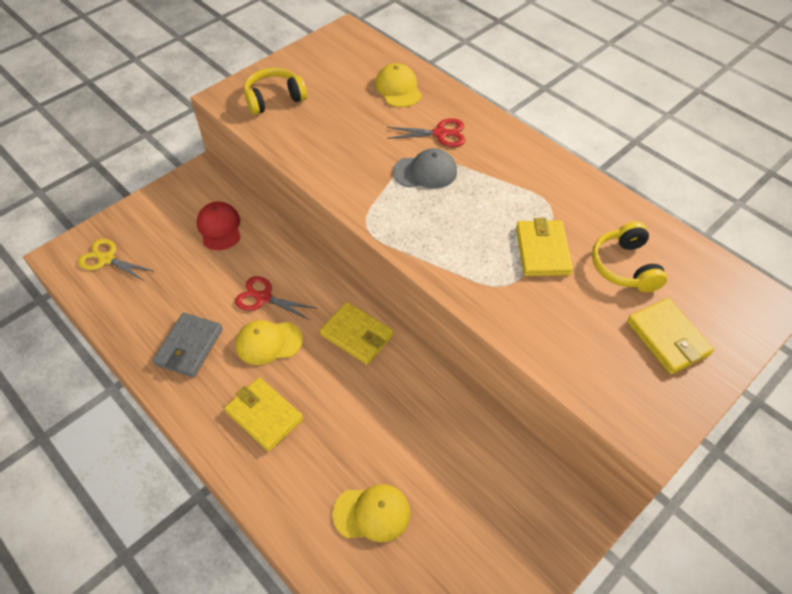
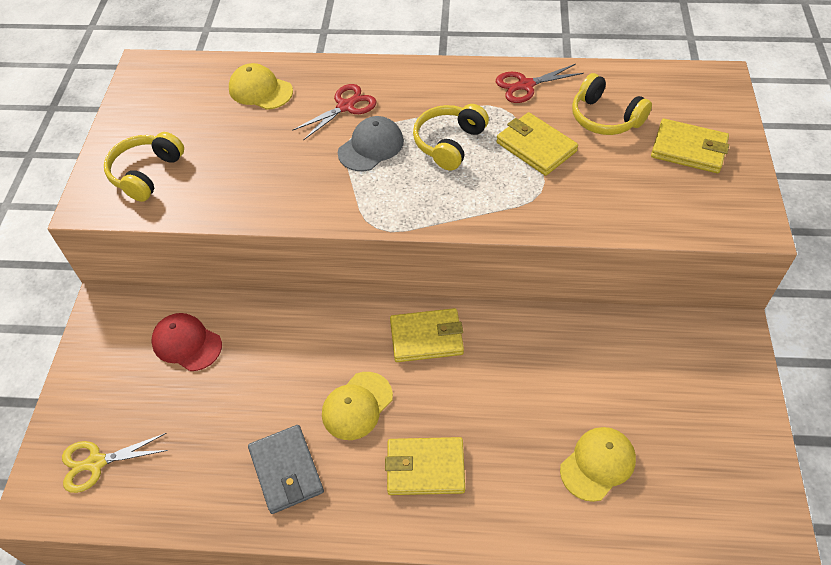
camera: 40 degrees left, 0 degrees up
(263, 298) = (307, 372): red scissors -> red scissors (525, 85)
(481, 205) = (449, 143): none -> yellow headphones

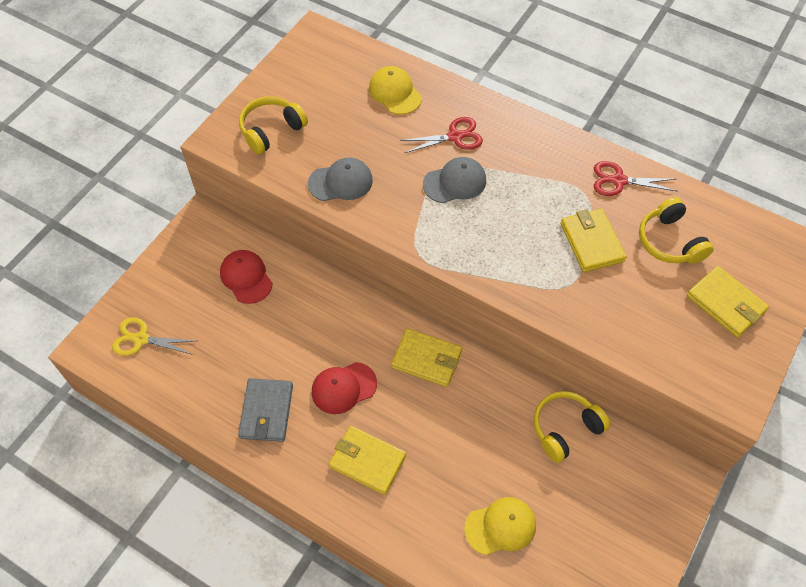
camera: 25 degrees right, 5 degrees up
(252, 192) = (340, 182): none -> grey cap
(357, 406) = (343, 388): yellow cap -> red cap
(449, 143) = (520, 207): yellow headphones -> yellow headphones (565, 429)

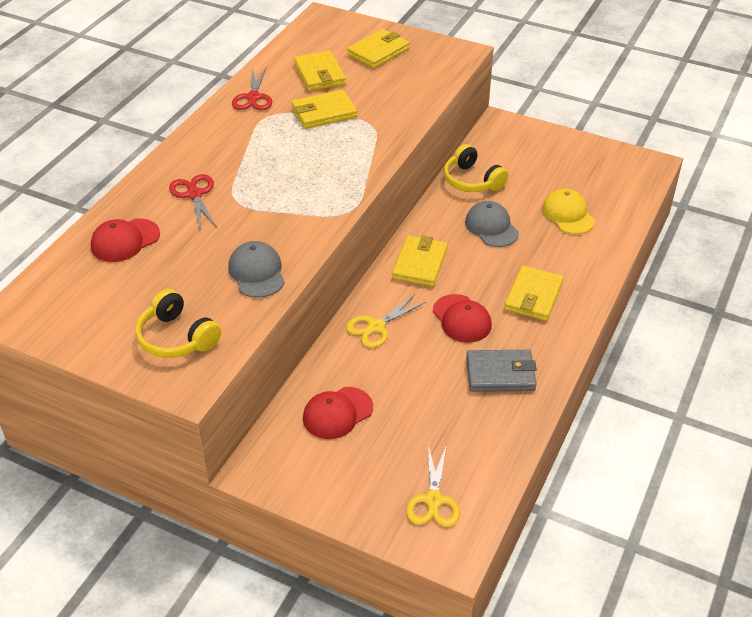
camera: 95 degrees left, 15 degrees down
(343, 314) = (376, 327): none -> yellow scissors
(395, 93) = (125, 240): yellow cap -> red cap
(455, 182) = (256, 192): grey cap -> grey cap (491, 227)
(669, 241) = (319, 74): yellow headphones -> yellow wallet

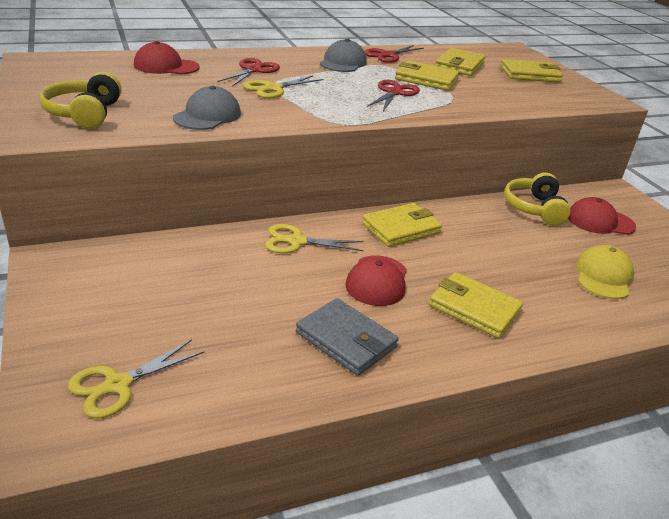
camera: 40 degrees right, 10 degrees down
(246, 207) = (273, 89): none -> yellow scissors
(328, 148) = (394, 93): none -> red scissors
(337, 413) = (168, 270): red cap -> red cap (600, 221)
(491, 227) = (506, 243): grey cap -> grey cap (343, 63)
(533, 296) = (474, 308): yellow wallet -> yellow wallet turned 60 degrees clockwise

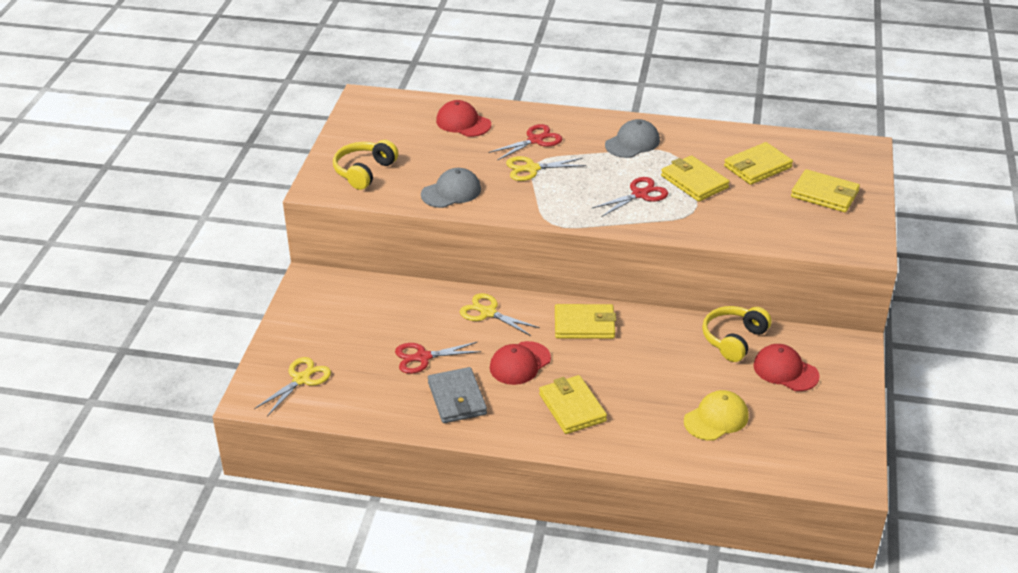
camera: 35 degrees right, 5 degrees up
(117, 385) = (301, 379): yellow scissors -> yellow scissors turned 135 degrees clockwise
(388, 55) = (693, 138): red scissors -> red scissors (423, 357)

